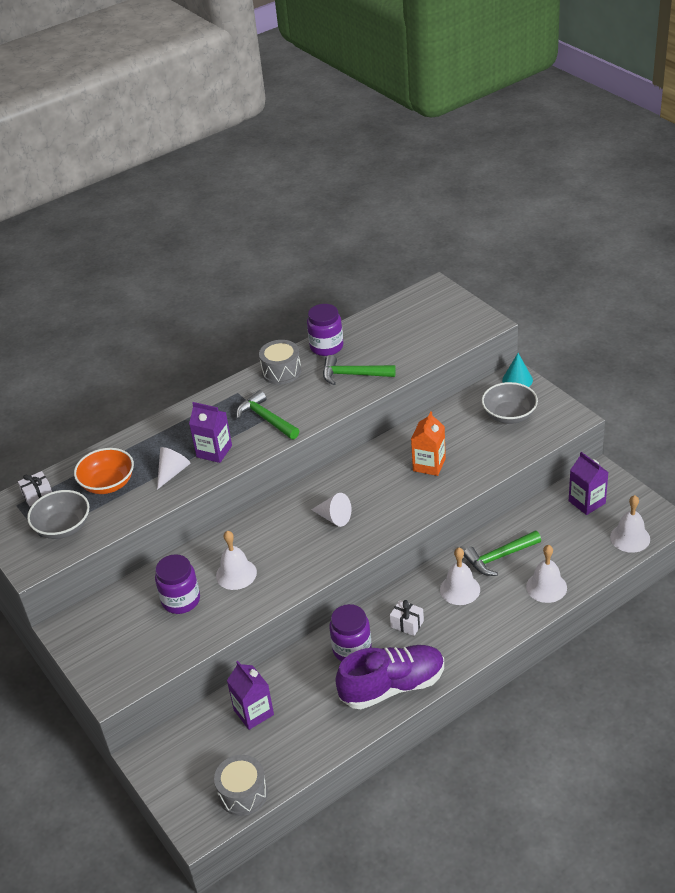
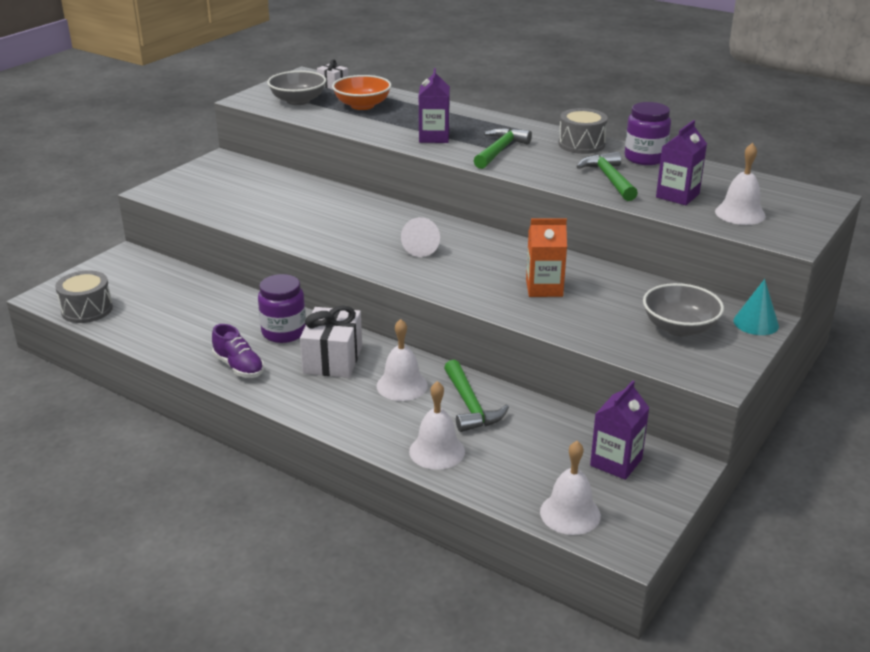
camera: 65 degrees right, 10 degrees down
(172, 472) = (393, 126): white cone -> none
(181, 600) = (271, 197): purple jar -> none
(236, 574) = (316, 215): white bell -> white bell (740, 213)
(253, 712) = (185, 295): purple carton -> purple carton (677, 195)
(392, 686) = (239, 367): purple shoe -> purple shoe, size x0.56
(407, 624) = (333, 359): white gift -> white gift, size x1.83
(499, 557) = (470, 405): green hammer -> green hammer turned 150 degrees counterclockwise

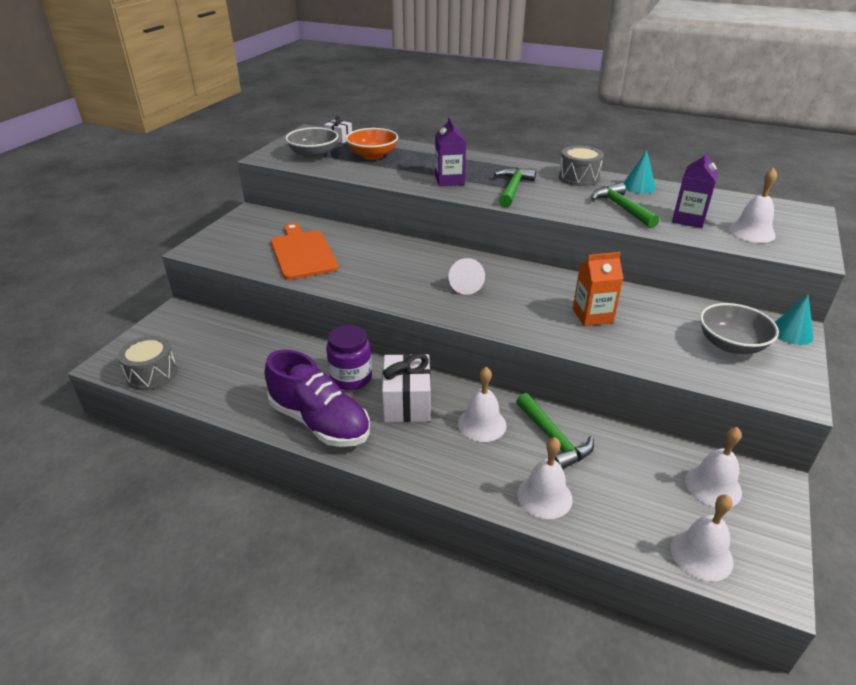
camera: 10 degrees left, 5 degrees up
(239, 367) = (320, 422): purple shoe -> purple shoe, size x1.80
(263, 203) = (302, 253): none -> orange cutting board
(616, 462) = (713, 486): purple carton -> white bell
(645, 158) = (638, 186): purple jar -> turquoise cone

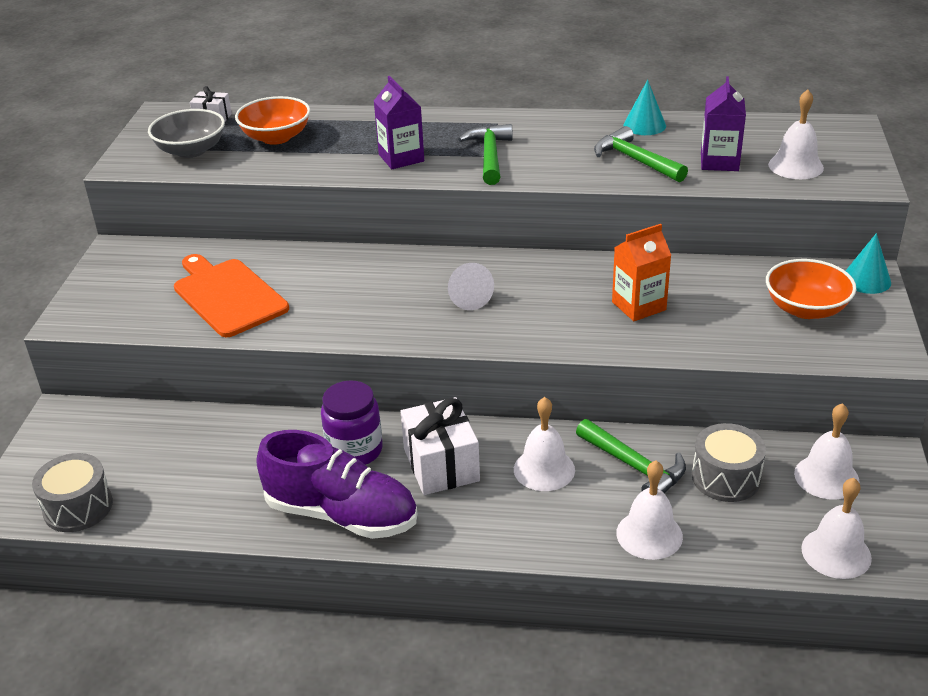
camera: 15 degrees left, 0 degrees up
(578, 178) = (566, 125): grey drum -> grey drum (726, 477)
(731, 344) = (806, 309): grey bowl -> orange bowl

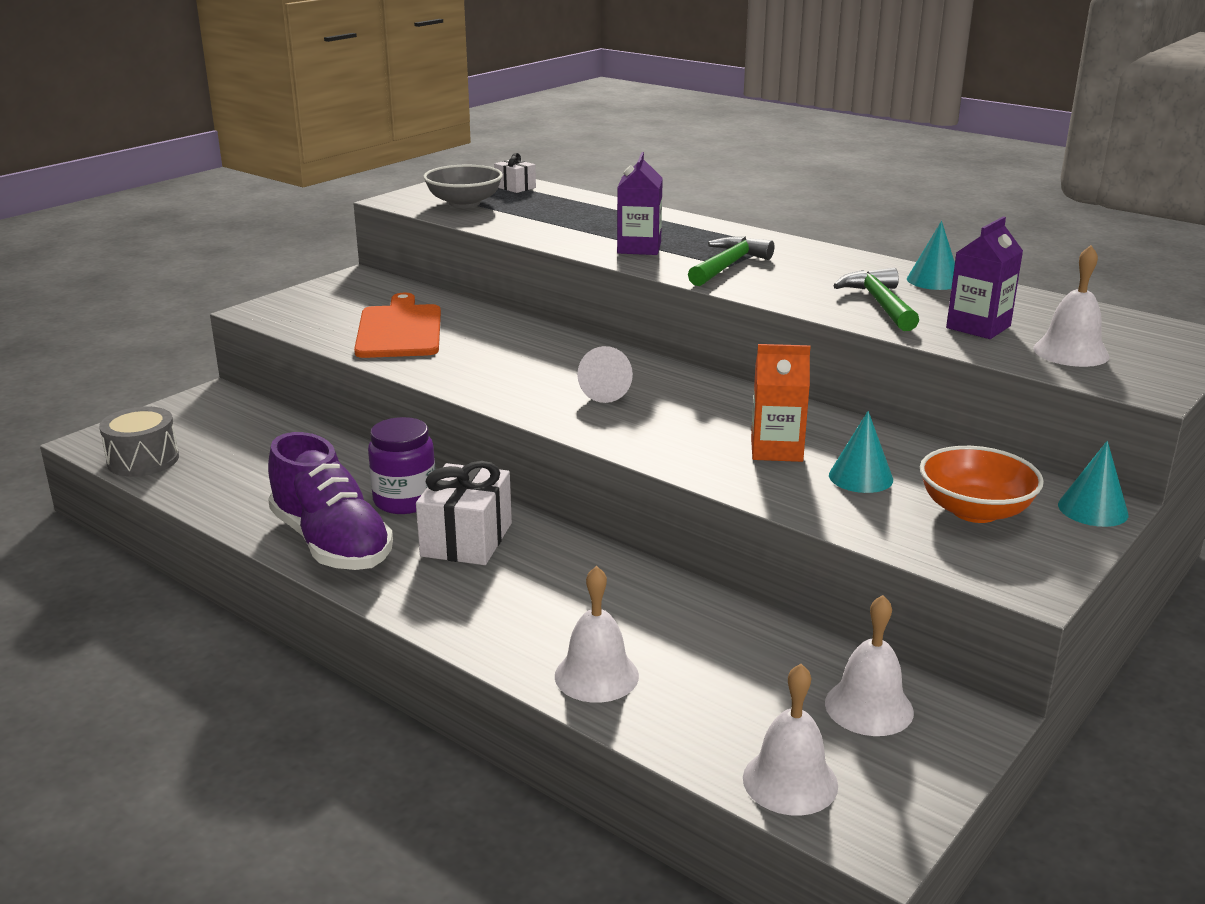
camera: 30 degrees right, 10 degrees down
(276, 137) = (549, 210): orange bowl -> none
(544, 469) = (559, 580): white bell -> none
(634, 466) = (655, 613): green hammer -> none
(714, 308) = (860, 477): none -> turquoise cone
(726, 477) = (745, 661): grey drum -> none

